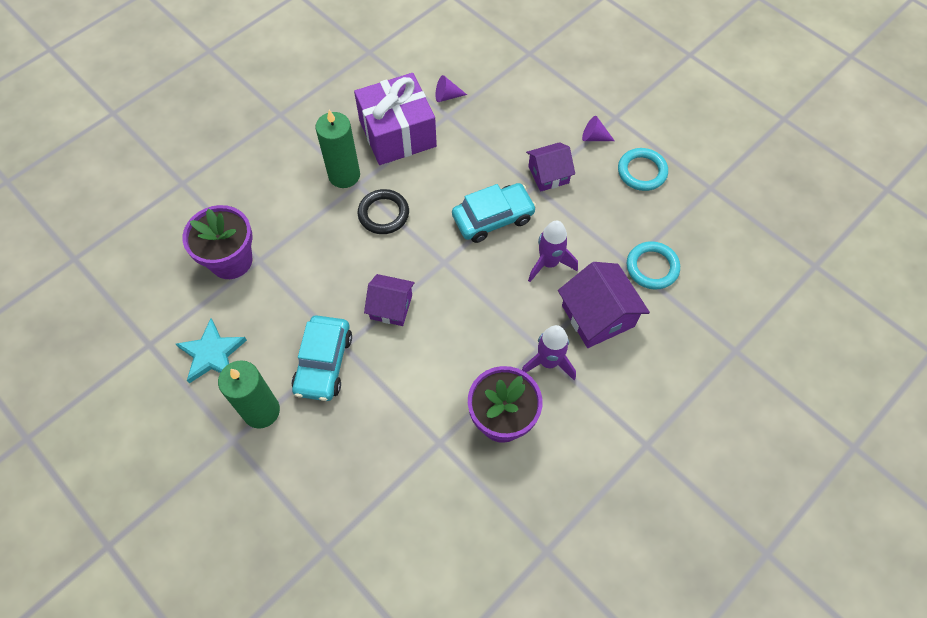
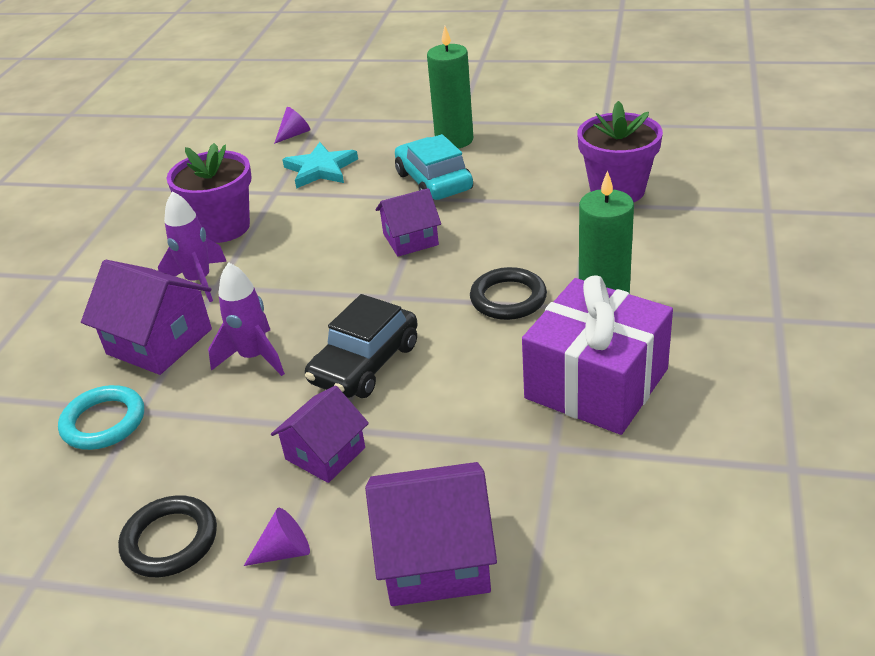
camera: 150 degrees right, 25 degrees down
(212, 353) = (542, 143): turquoise star -> turquoise star (320, 169)
(447, 96) = (586, 474): purple cone -> purple cone (294, 134)
(493, 218) = (365, 363): turquoise car -> black car
(535, 99) = (435, 557): none -> purple house
(642, 172) = (170, 540): turquoise ring -> black ring

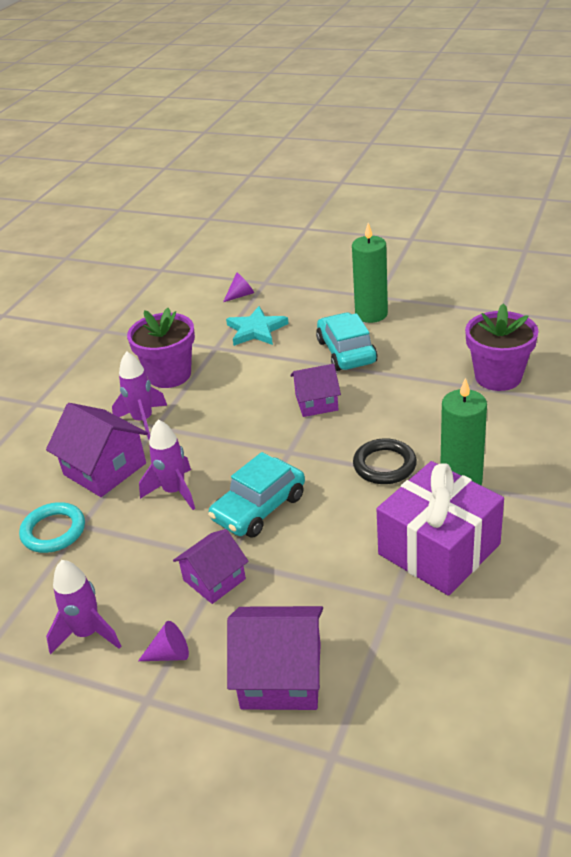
camera: 10 degrees right, 0 degrees up
(170, 540) = (87, 633): black ring -> purple rocket
(365, 363) = (259, 508): black car -> turquoise car

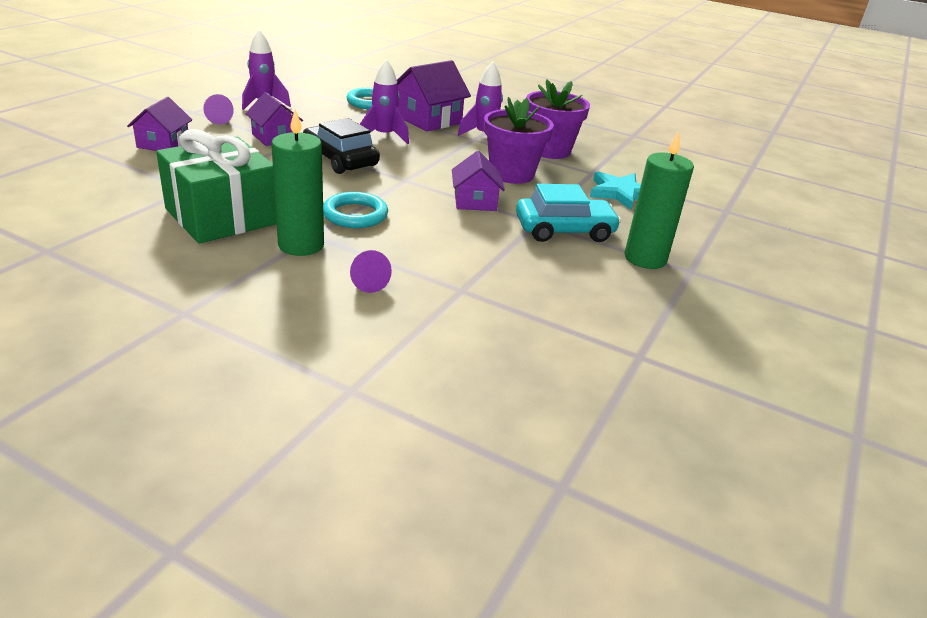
camera: 90 degrees right, 5 degrees down
(241, 295) = (696, 195): purple cone -> purple cone (367, 282)
(259, 508) = (340, 159): turquoise car -> black car
(281, 676) = (163, 144): purple house -> purple house, size x0.65
(384, 465) = (355, 215): black ring -> turquoise ring
(439, 549) = (222, 216): purple gift -> green gift
(498, 377) = (474, 311): purple flower pot -> purple flower pot (511, 174)

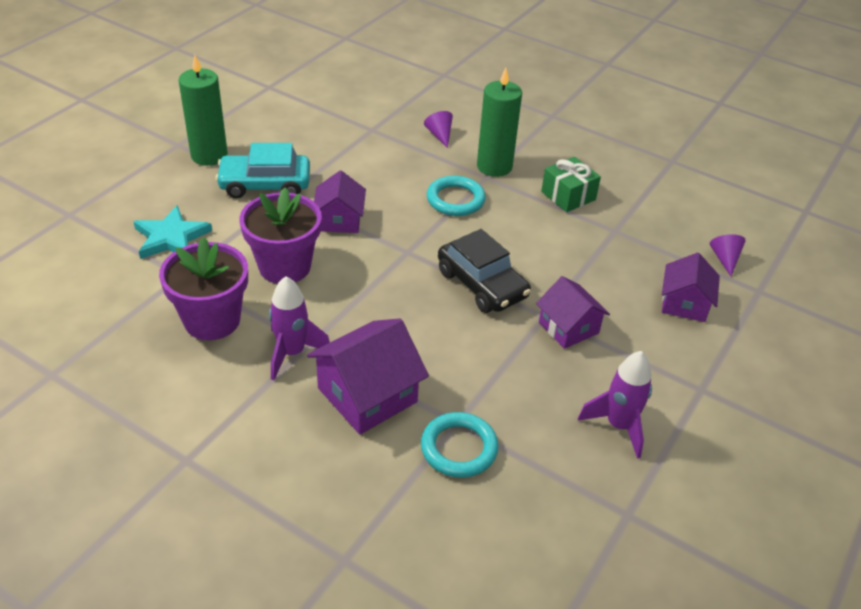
camera: 175 degrees left, 10 degrees up
(221, 119) = (653, 368): purple cone -> purple cone (724, 259)
(222, 216) = (568, 196): green gift -> green gift, size x0.54
(384, 136) = (433, 340): purple rocket -> none

